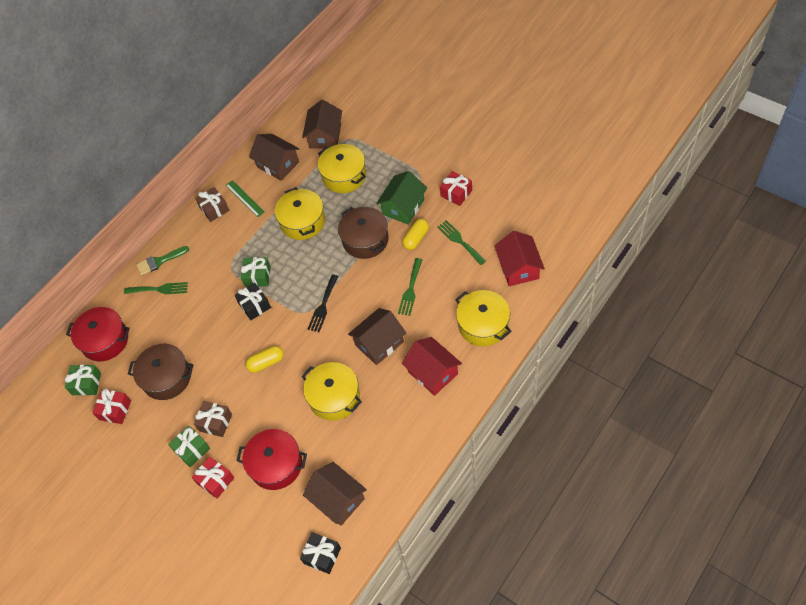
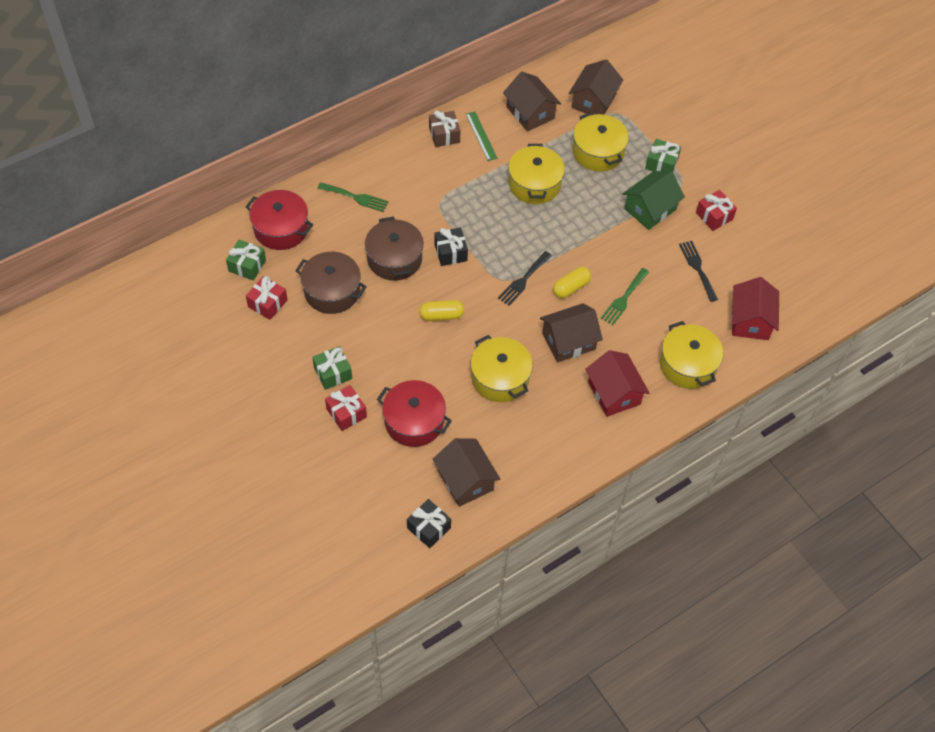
camera: 10 degrees right, 0 degrees up
(159, 261) = (366, 168): green brush -> none
(215, 422) = (367, 355): brown gift -> none
(257, 276) = (465, 223): green gift -> green gift (661, 164)
(365, 240) = (595, 228): brown pot -> brown pot (394, 259)
(416, 238) = (651, 248): yellow capsule -> yellow capsule (571, 287)
(460, 241) = (697, 268): green fork -> black fork

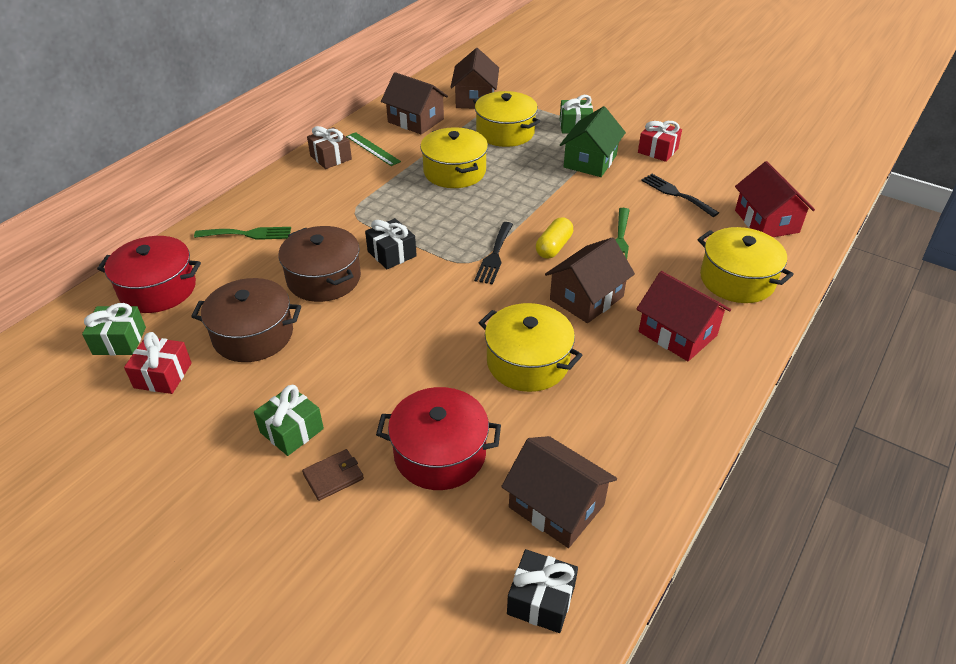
camera: 20 degrees left, 15 degrees down
(346, 413) = (333, 476): red gift -> brown wallet
(441, 315) = (413, 318): yellow capsule -> none

